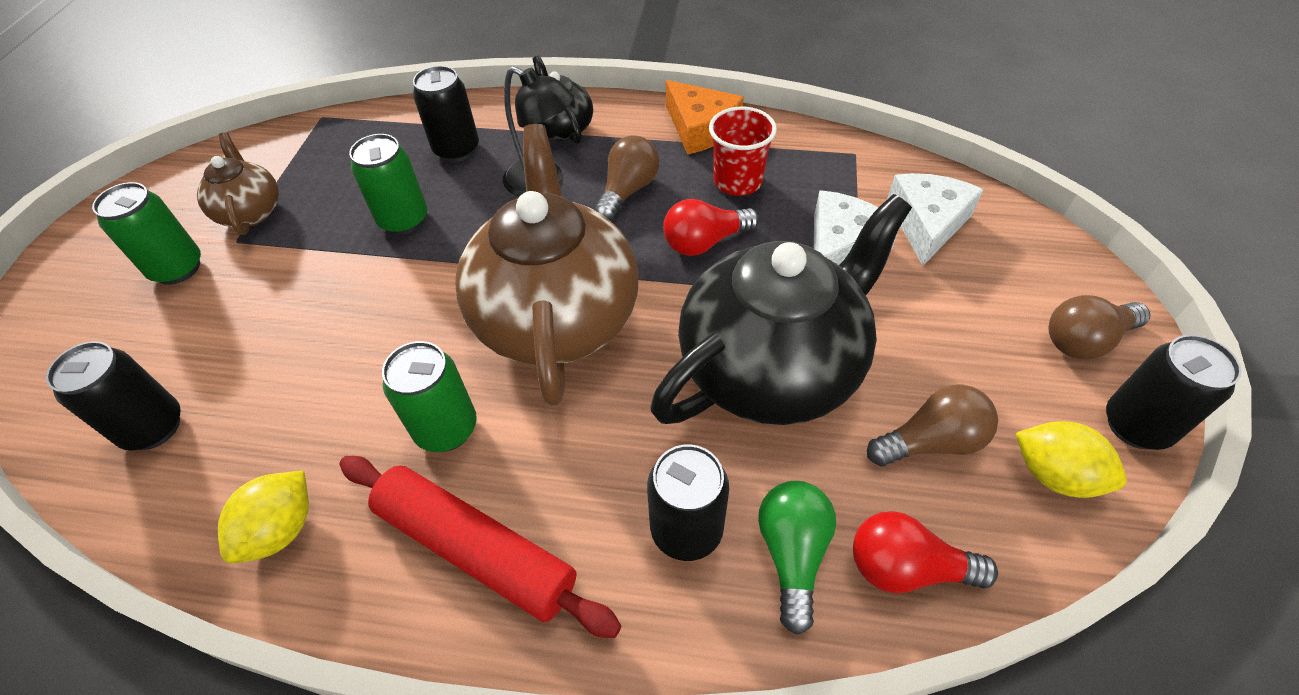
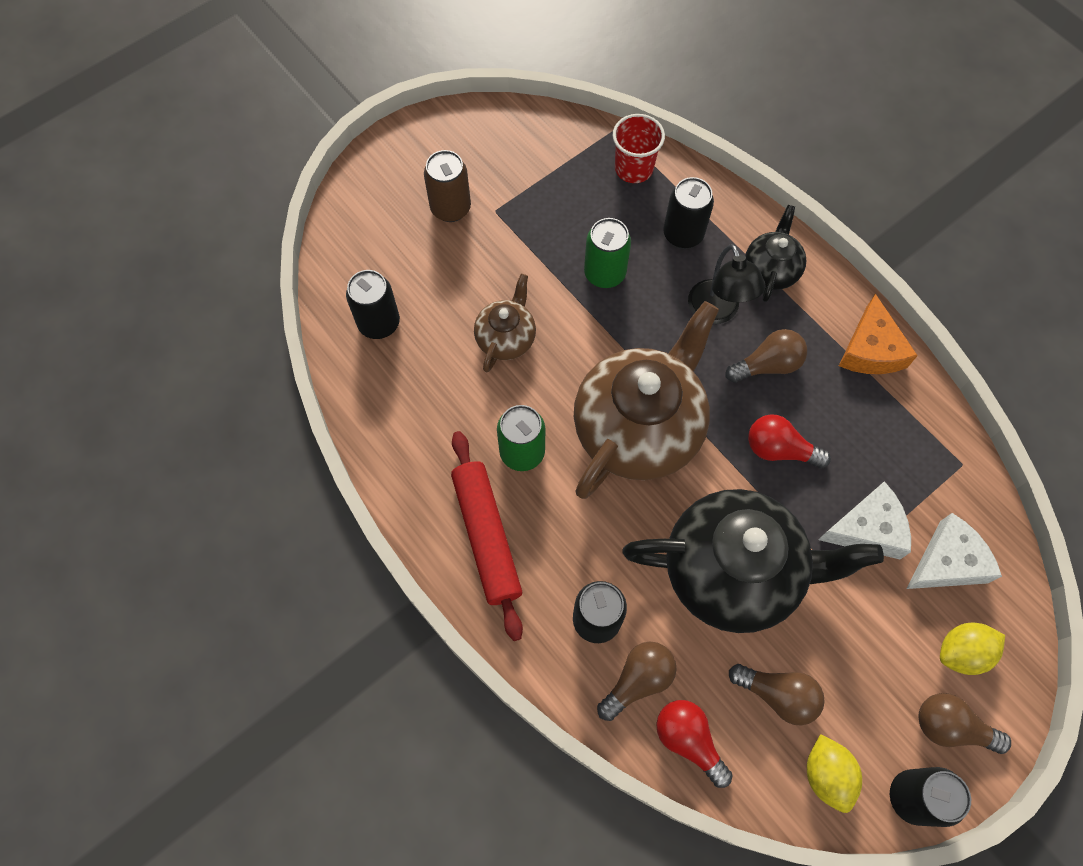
camera: 40 degrees right, 15 degrees up
(177, 268) = (450, 208): green can -> brown can
(251, 211) = (518, 190): brown teapot -> brown teapot (506, 338)
(281, 530) = (404, 443): yellow lemon -> yellow lemon (962, 652)
(737, 181) = (850, 418): red cup -> red cup (633, 168)
(792, 554) = (638, 680): green light bulb -> brown light bulb

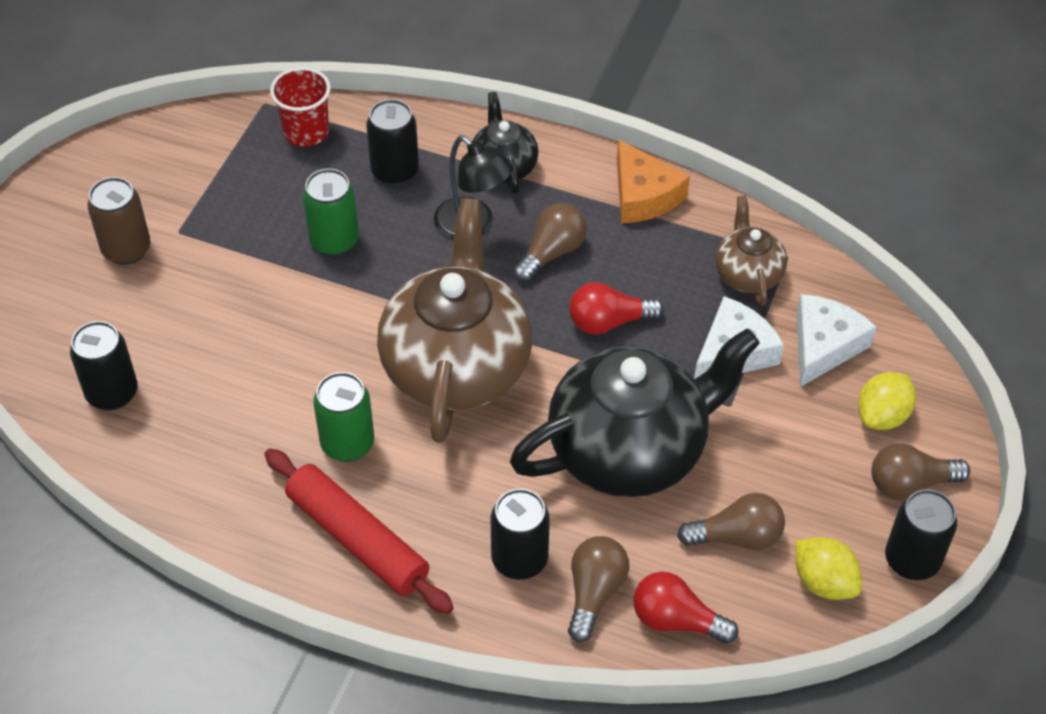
camera: 30 degrees left, 15 degrees down
(506, 338) = (264, 346): brown teapot -> brown teapot (748, 274)

